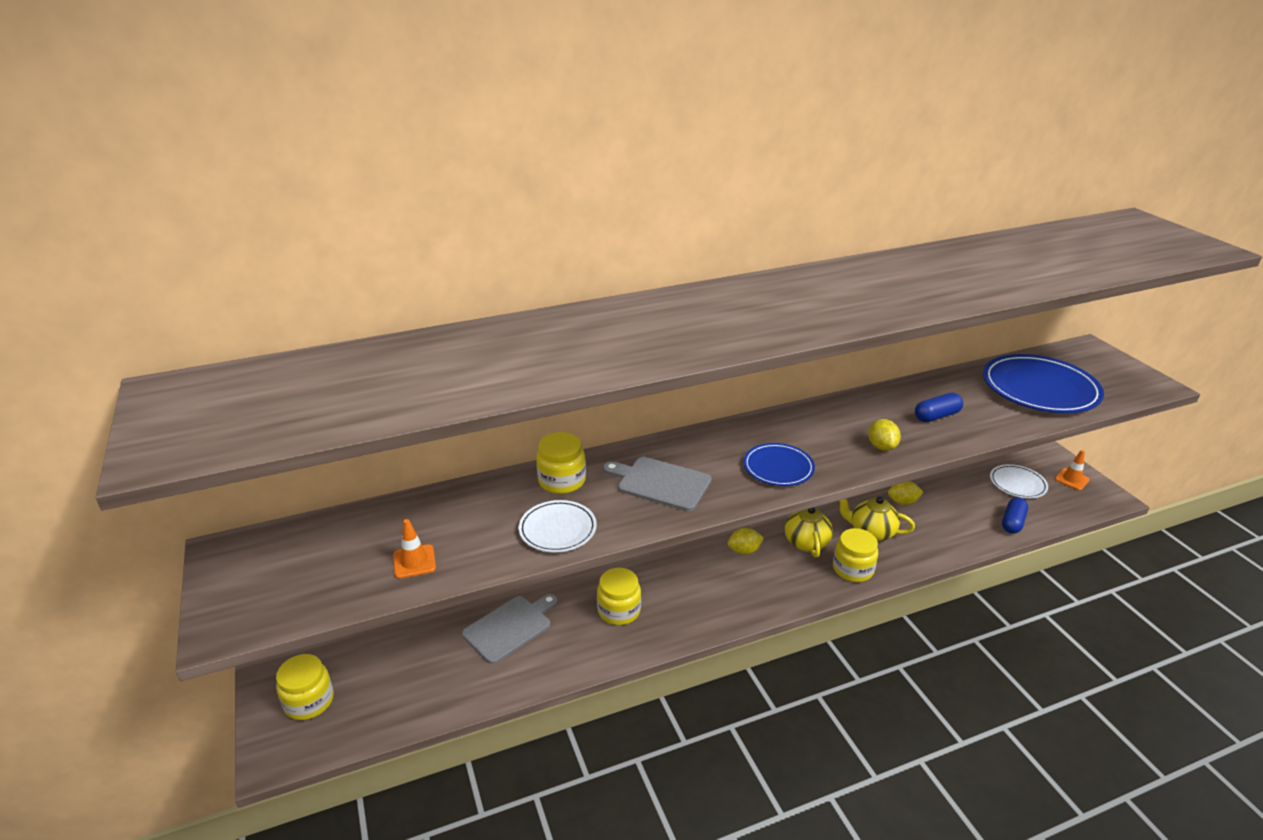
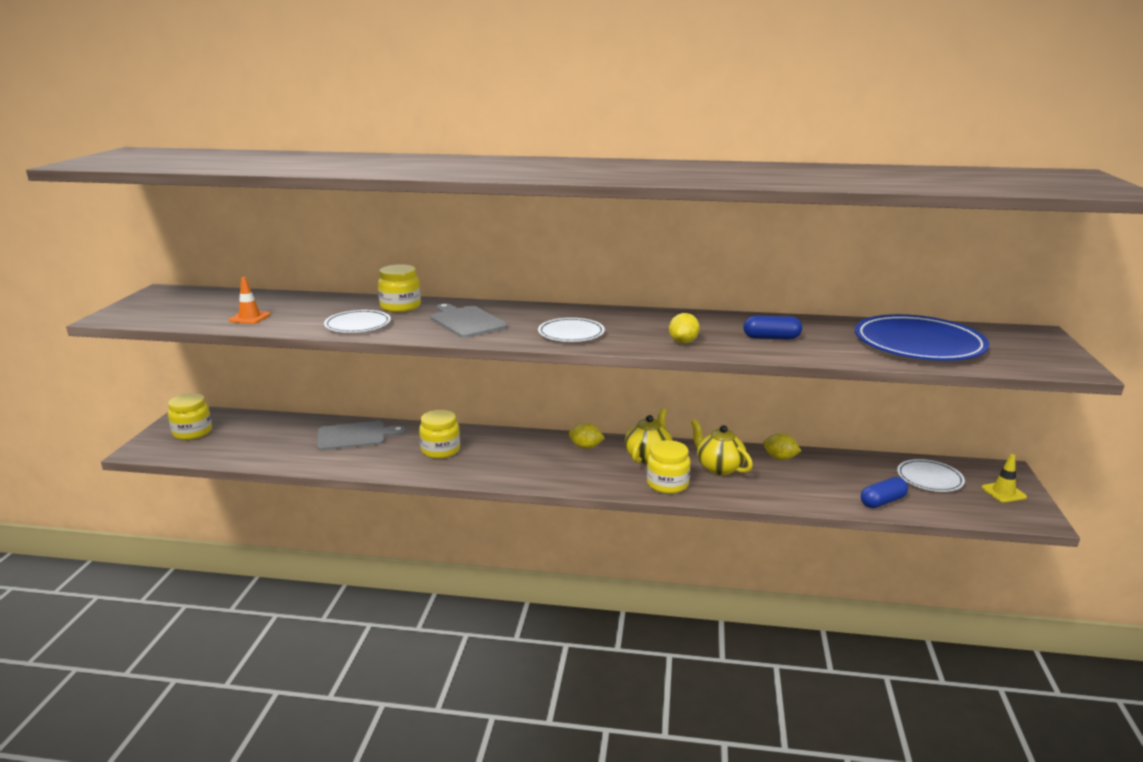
camera: 30 degrees right, 10 degrees down
(778, 468) = (571, 333): blue plate -> white plate
(1071, 479) = (1003, 492): orange traffic cone -> yellow traffic cone

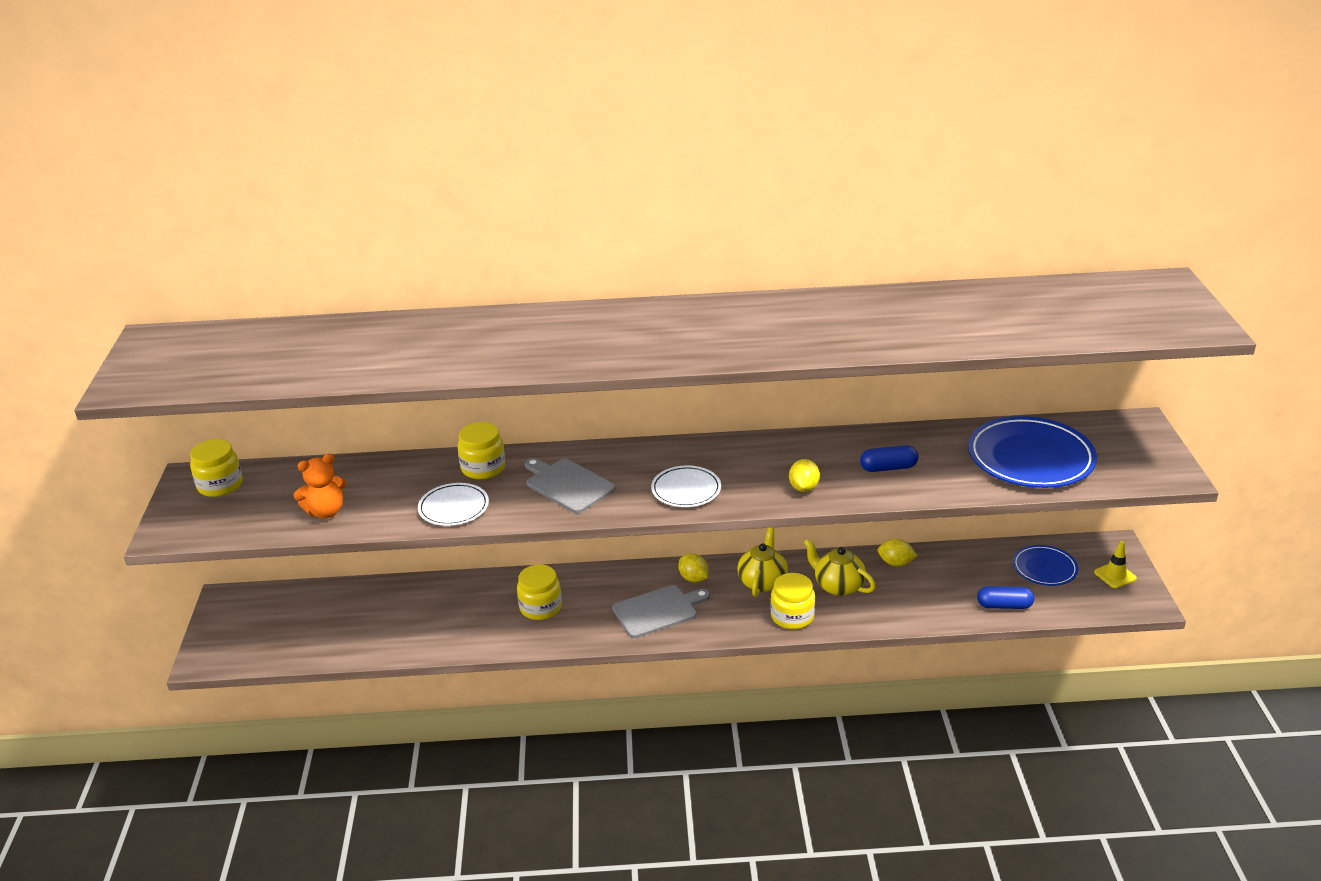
camera: 10 degrees left, 10 degrees up
(192, 432) = (248, 624): yellow jar -> yellow jar (220, 485)
(250, 318) = (326, 512): orange traffic cone -> orange teddy bear
(354, 436) = (436, 601): grey cutting board -> grey cutting board (658, 610)
(586, 447) = (693, 578): yellow lemon -> yellow lemon turned 45 degrees clockwise
(882, 501) = (1004, 606): blue capsule -> blue capsule turned 45 degrees clockwise
(929, 479) = (1044, 568): white plate -> blue plate

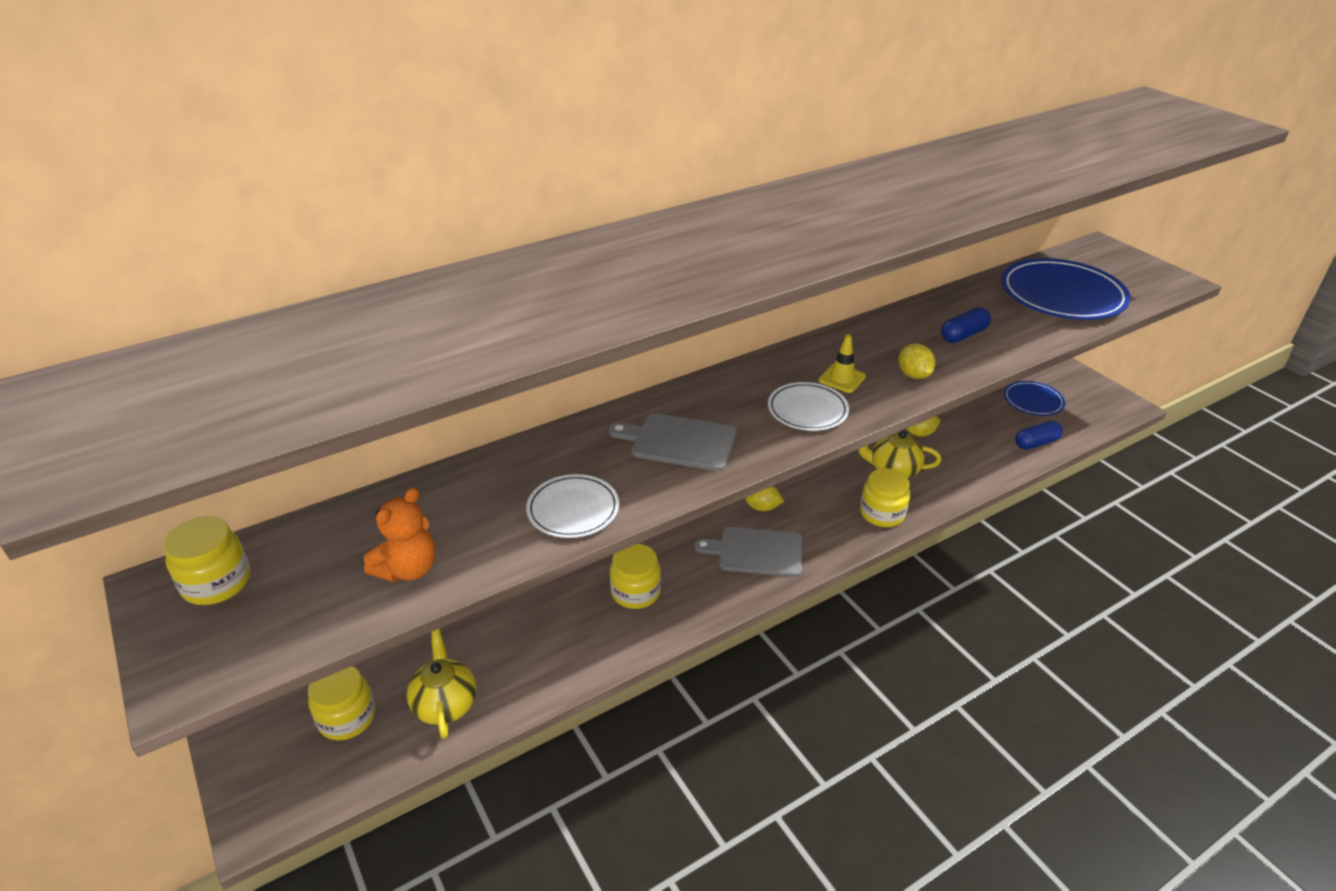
camera: 30 degrees left, 5 degrees up
(483, 468) = (563, 452): yellow jar -> yellow jar (347, 717)
(658, 610) = (756, 552): grey cutting board -> grey cutting board turned 120 degrees counterclockwise
(762, 582) = (826, 489): yellow teapot -> yellow teapot (445, 704)
(1115, 575) = (1086, 391): yellow traffic cone -> yellow traffic cone (842, 378)

